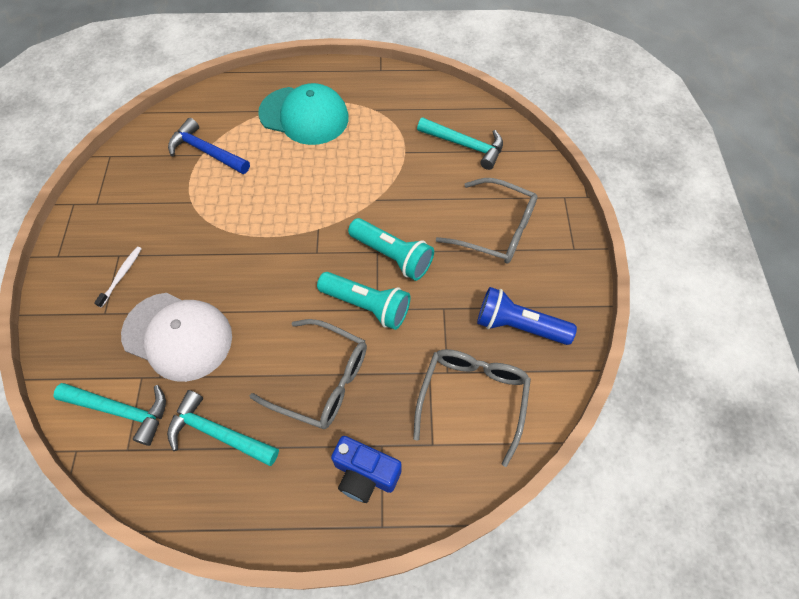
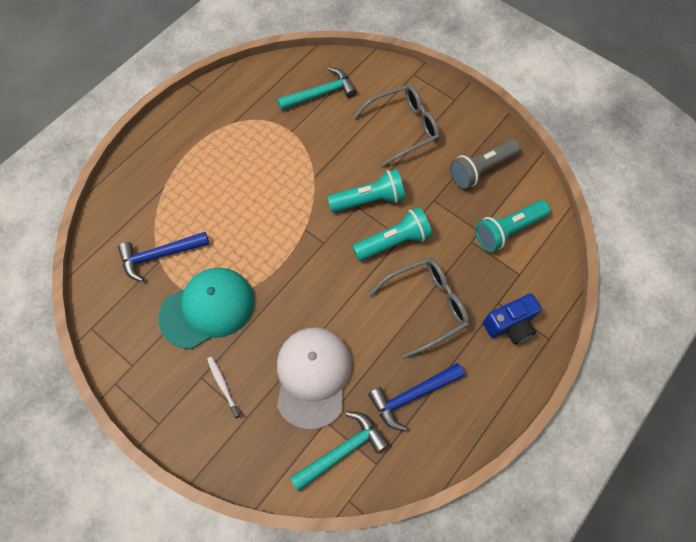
camera: 50 degrees left, 5 degrees up
(178, 336) = (313, 376): white cap -> white cap turned 60 degrees counterclockwise
(218, 433) = (412, 395): turquoise hammer -> blue hammer
(304, 116) = (193, 168): turquoise cap -> turquoise cap (207, 308)
(472, 398) = (507, 230): grey glasses -> turquoise flashlight
(518, 325) = (480, 169): blue flashlight -> grey flashlight

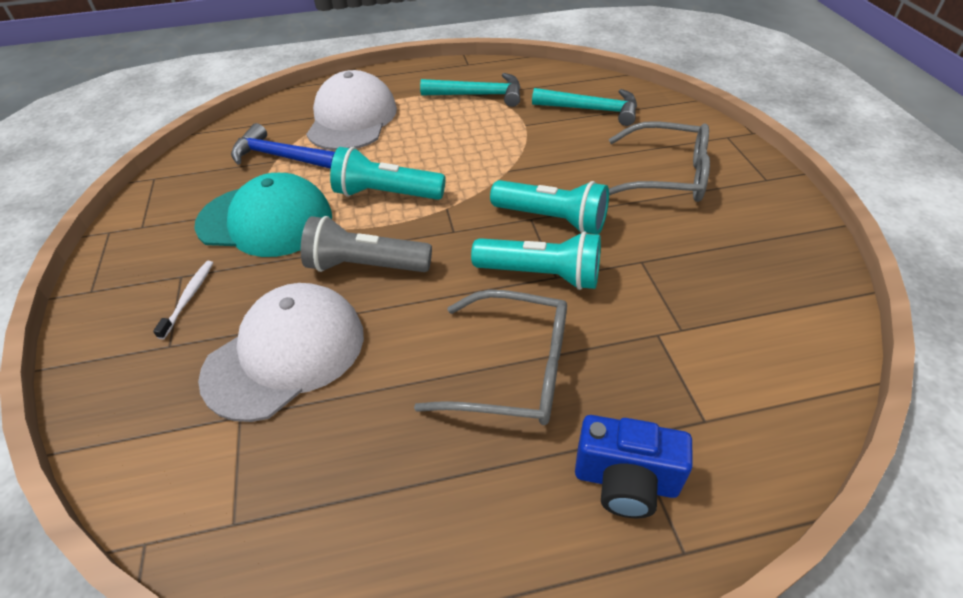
camera: 40 degrees right, 20 degrees down
(172, 193) = (352, 119): none -> white cap
(342, 451) = (214, 468): turquoise hammer -> turquoise hammer (478, 95)
(412, 395) = (378, 469): blue hammer -> none
(480, 169) = (745, 263): grey flashlight -> grey flashlight (365, 266)
(507, 230) = (731, 353): turquoise flashlight -> turquoise flashlight (386, 194)

